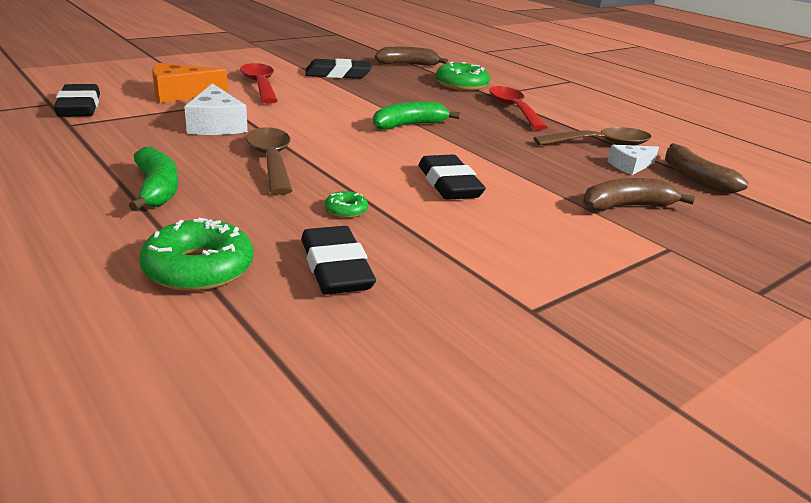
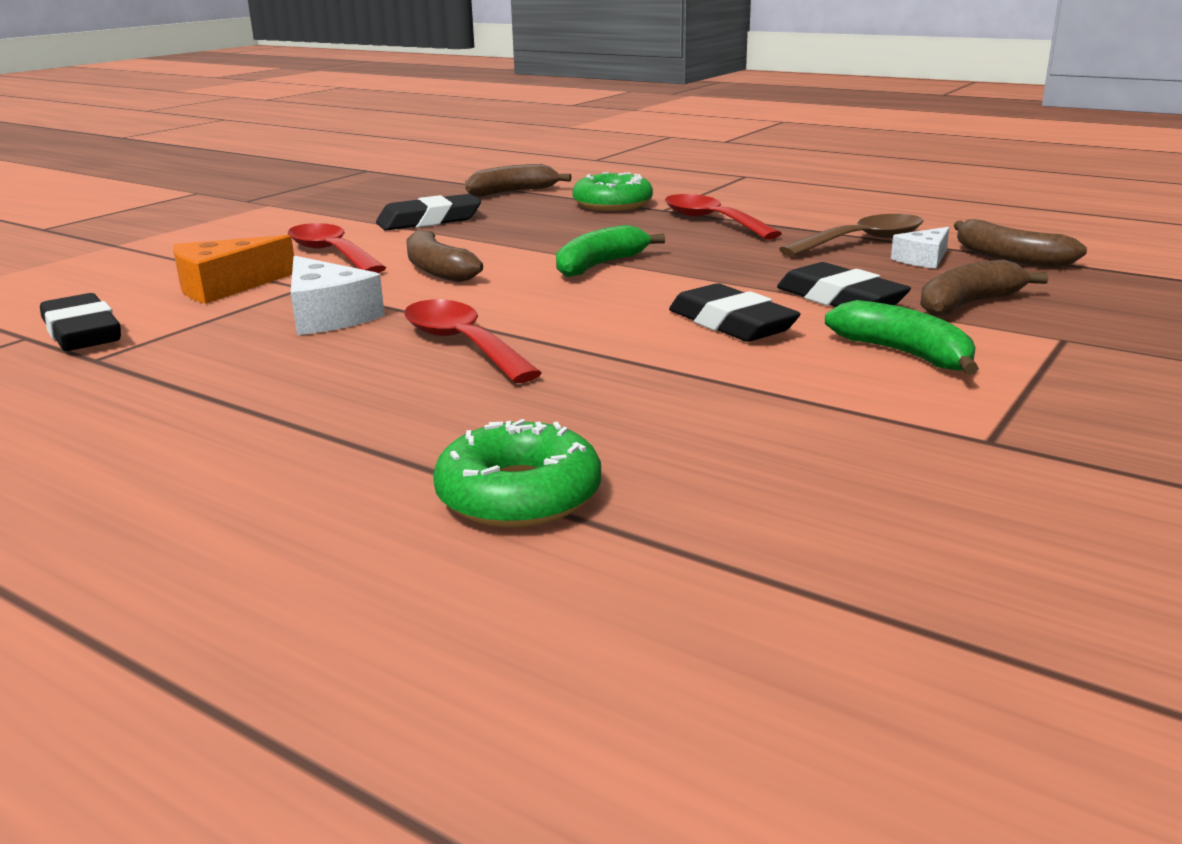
camera: 15 degrees left, 5 degrees down
(157, 189) = (339, 413): green banana -> green banana (904, 354)
(271, 161) = (462, 344): brown spoon -> red spoon
(308, 108) = (437, 270): none -> brown banana
(335, 268) = (701, 451): black eraser -> black eraser (840, 299)
(346, 210) = (635, 382): green donut -> none

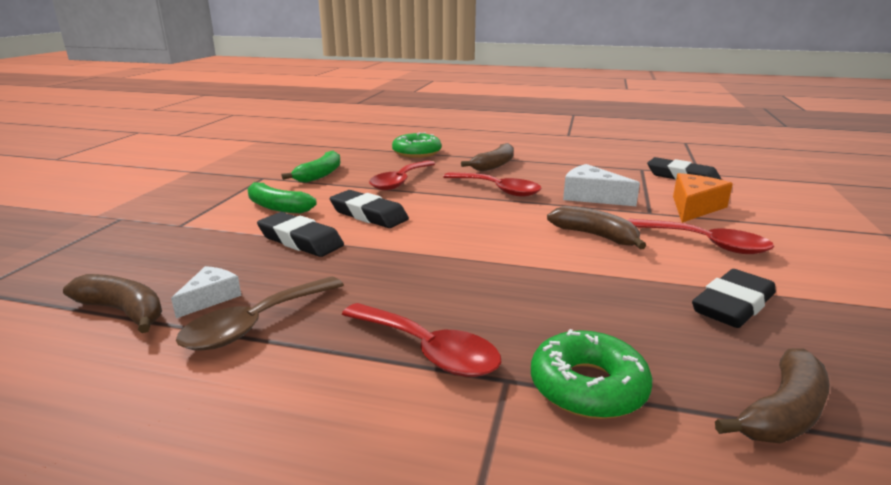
camera: 160 degrees right, 0 degrees up
(600, 265) = (486, 255): green banana -> green banana (320, 175)
(639, 386) = (400, 181): none -> red spoon
(968, 304) = (214, 246): brown banana -> brown banana (494, 165)

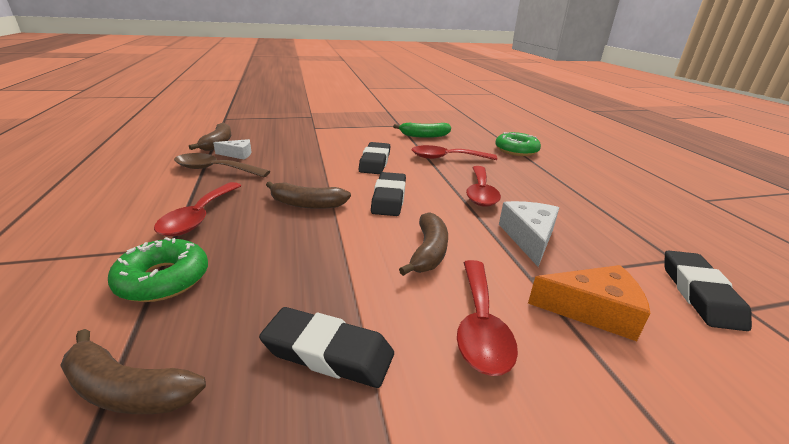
camera: 60 degrees right, 5 degrees up
(277, 207) = (360, 139): green banana -> none
(300, 240) = (319, 155): black eraser -> black eraser (389, 198)
(494, 165) = (538, 181): brown banana -> brown banana (307, 204)

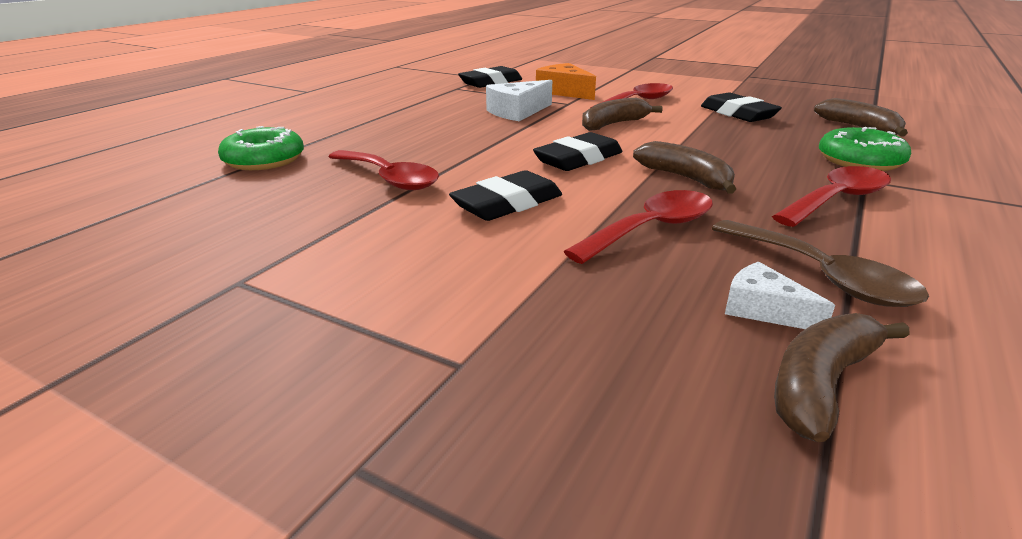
camera: 135 degrees left, 0 degrees up
(424, 136) = (289, 229): green banana -> none
(480, 193) = (469, 139): red spoon -> red spoon (651, 229)

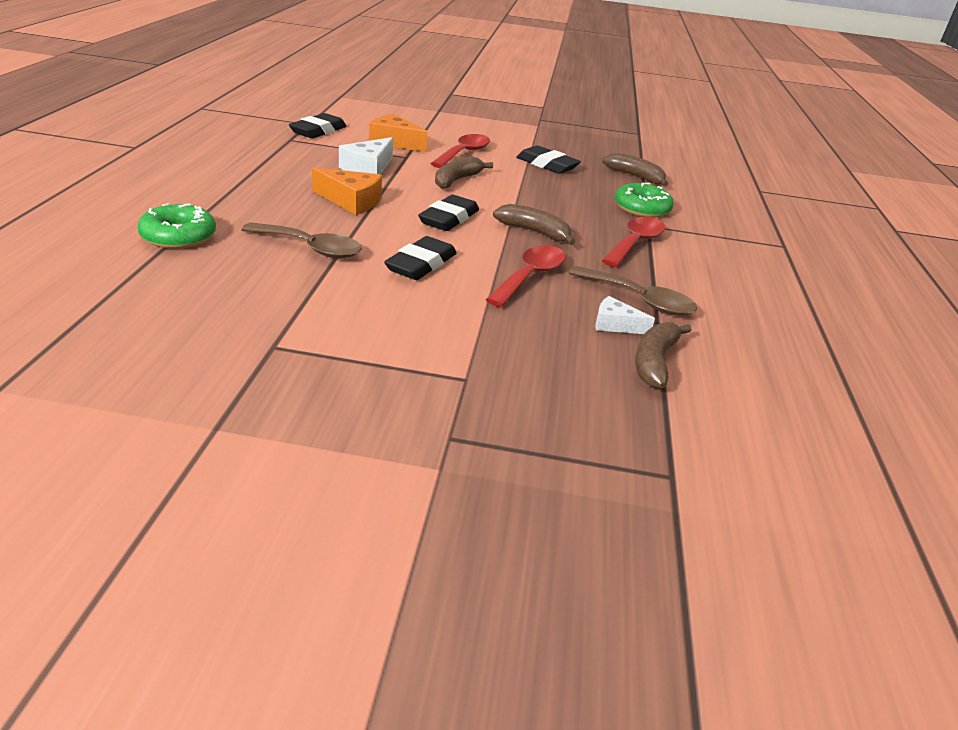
camera: 25 degrees left, 5 degrees up
(389, 179) = (310, 248): red spoon -> brown spoon
(475, 138) = (351, 201): none -> orange cheese

